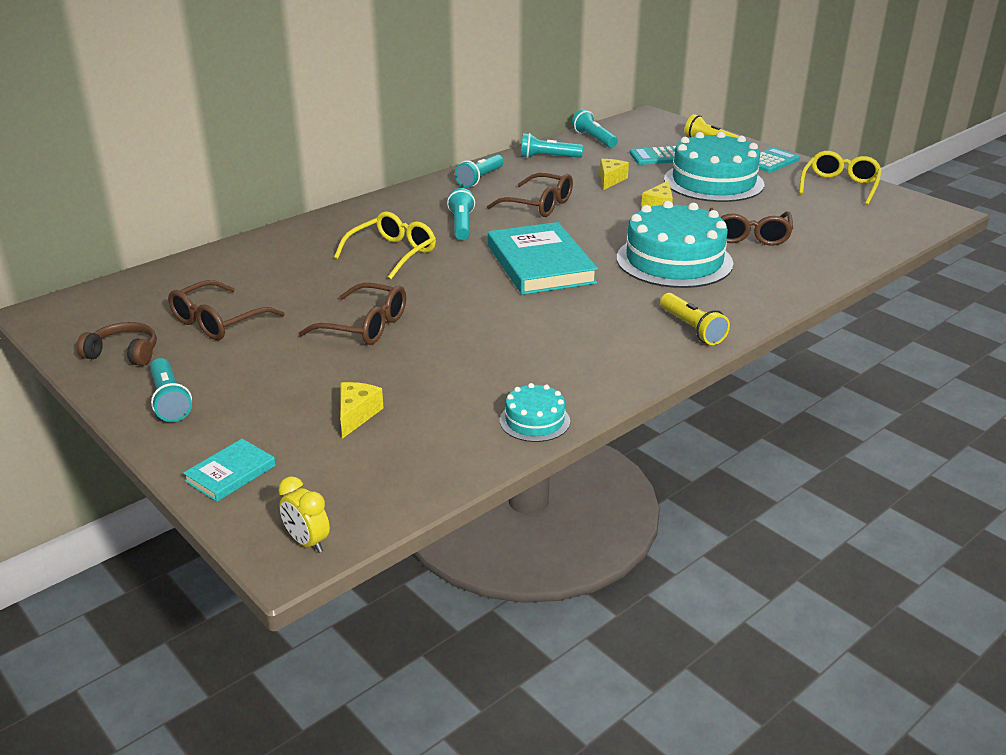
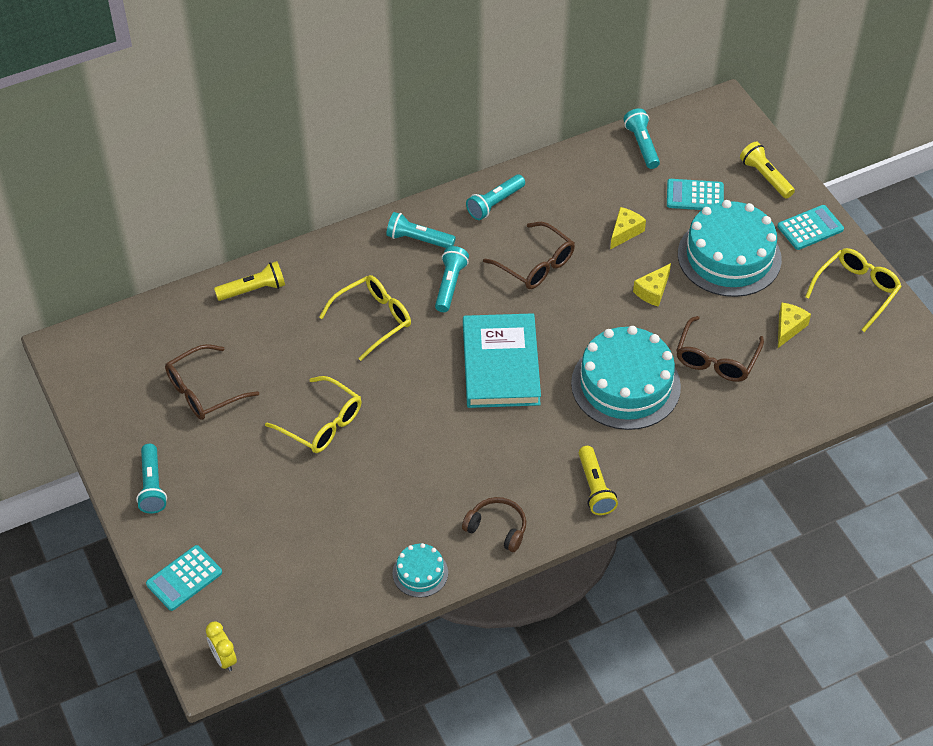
camera: 15 degrees right, 20 degrees up
(124, 353) = (124, 418): brown headphones -> brown headphones (497, 528)
(230, 473) = (184, 578): turquoise book -> turquoise calculator
(256, 251) = (253, 290): none -> yellow flashlight
(356, 415) = (288, 535): yellow cheese -> yellow cheese (788, 328)
(365, 326) = (322, 424): brown glasses -> yellow glasses
(548, 157) = (578, 174): turquoise flashlight -> turquoise flashlight (418, 239)

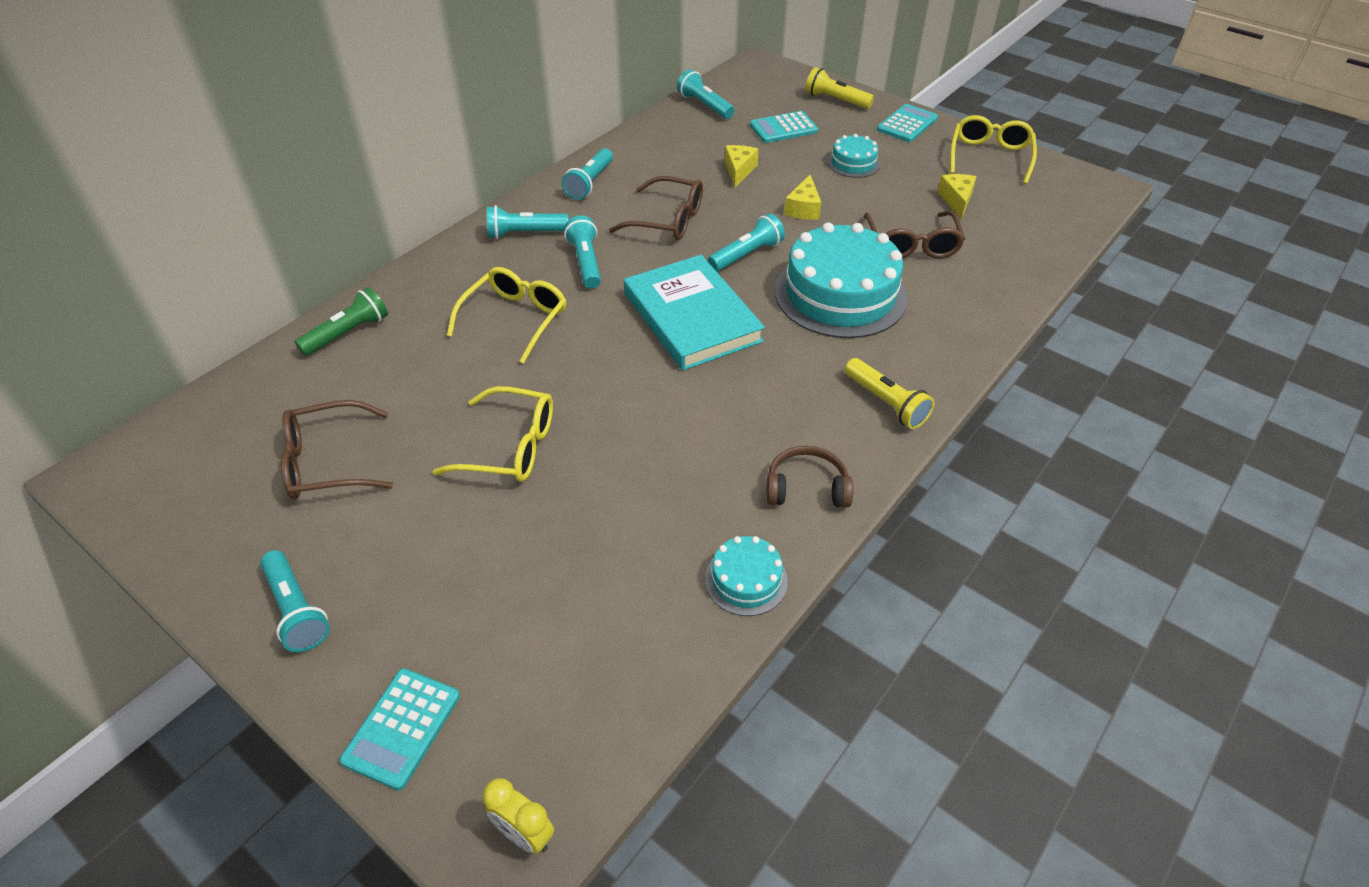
camera: 25 degrees left, 5 degrees down
(203, 391) = (327, 462): brown glasses -> brown glasses turned 45 degrees clockwise
(253, 290) = (348, 333): yellow flashlight -> green flashlight
(577, 321) = (746, 255): none -> turquoise flashlight
(729, 256) = (853, 163): turquoise cake -> turquoise cake, size x0.47

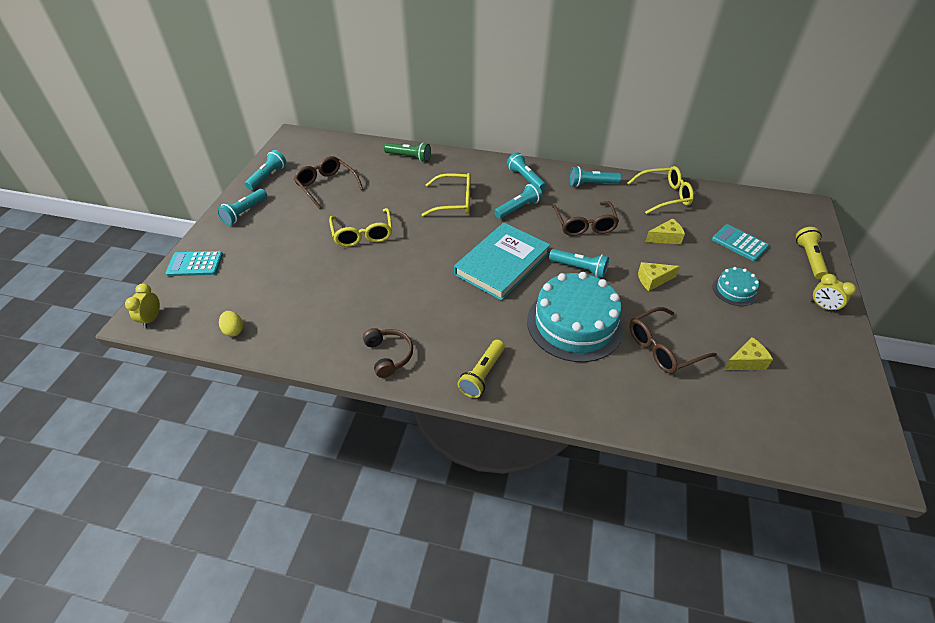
camera: 65 degrees right, 0 degrees up
(641, 686) = (234, 330): none -> yellow egg
(705, 106) = (724, 200): turquoise flashlight -> turquoise flashlight (268, 176)
(746, 580) = (311, 349): turquoise cake -> none
(907, 124) = (823, 307): turquoise calculator -> yellow clock
(989, 157) = (833, 370): yellow glasses -> yellow glasses (664, 196)

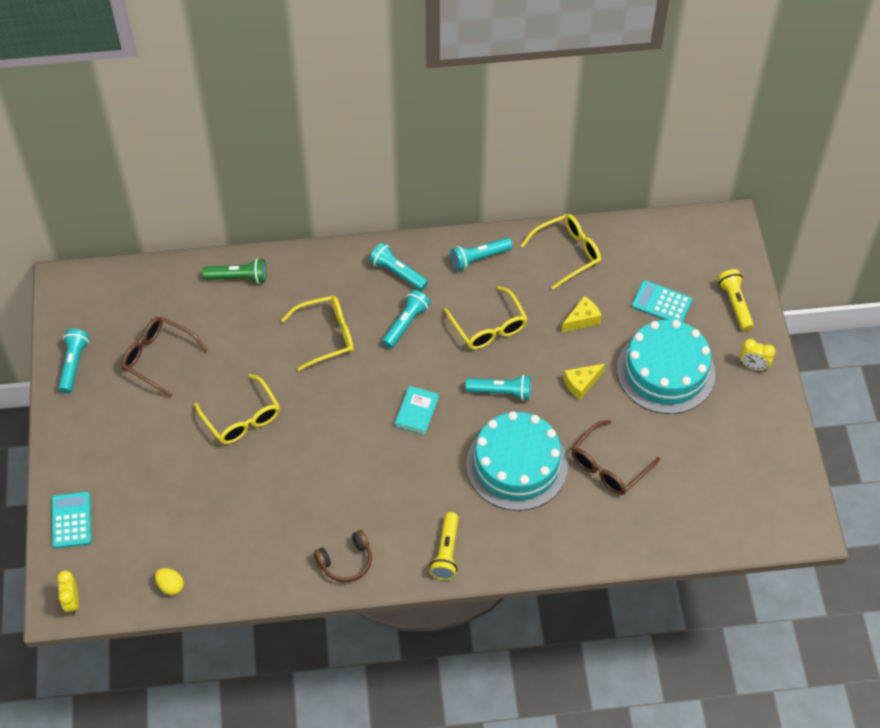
camera: 20 degrees left, 10 degrees up
(195, 264) = (71, 520): turquoise calculator -> turquoise calculator turned 105 degrees clockwise
(244, 212) = (81, 429): turquoise flashlight -> none
(388, 355) = (346, 562): brown headphones -> brown headphones turned 105 degrees clockwise
(502, 264) = (416, 411): turquoise book -> turquoise book, size x0.48
(584, 225) = (489, 327): brown glasses -> yellow glasses
(734, 290) = (665, 371): turquoise cake -> turquoise cake, size x2.11
(746, 361) = (688, 457): yellow cheese -> none

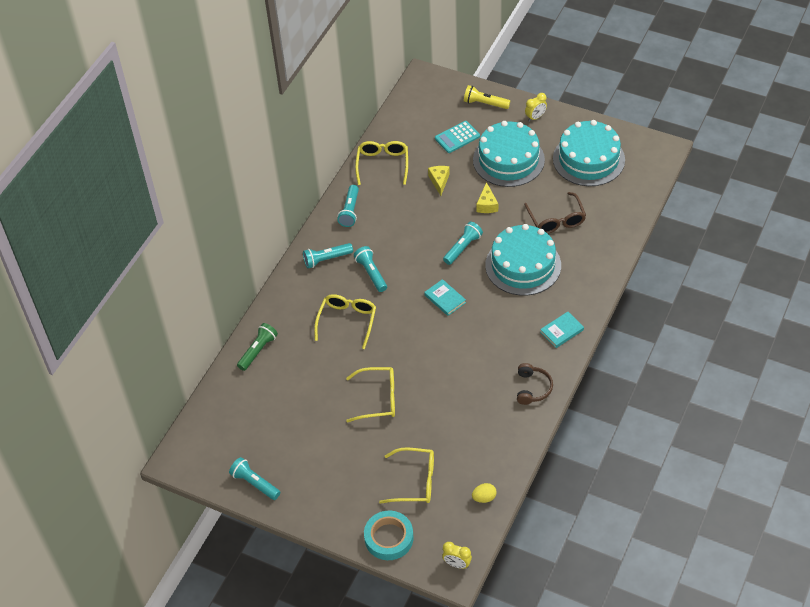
camera: 55 degrees left, 5 degrees down
(71, 520) = (389, 538): turquoise calculator -> turquoise tape
(158, 358) = (289, 428): brown glasses -> none
(446, 552) = (562, 331): yellow flashlight -> turquoise book
(489, 327) = (408, 231): yellow glasses -> yellow glasses (415, 481)
(729, 454) = (588, 159): none -> turquoise cake

